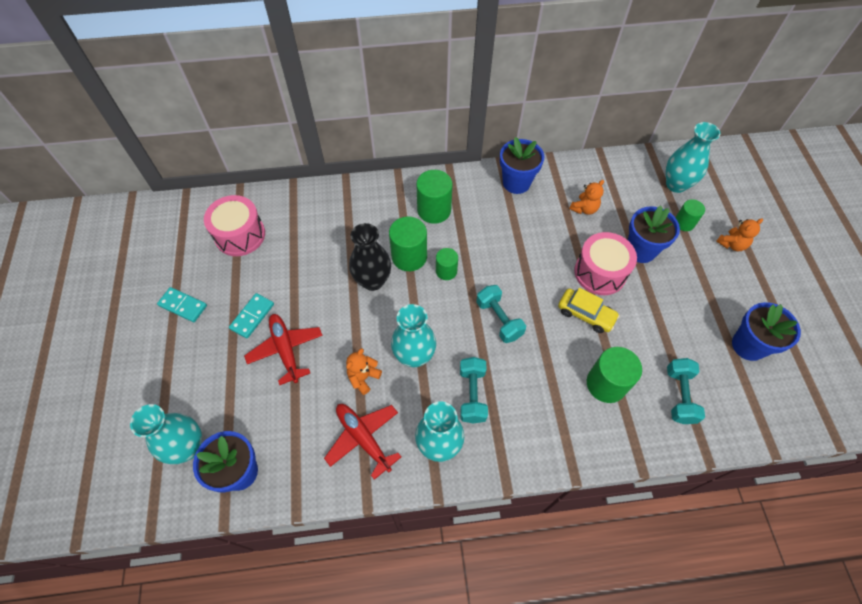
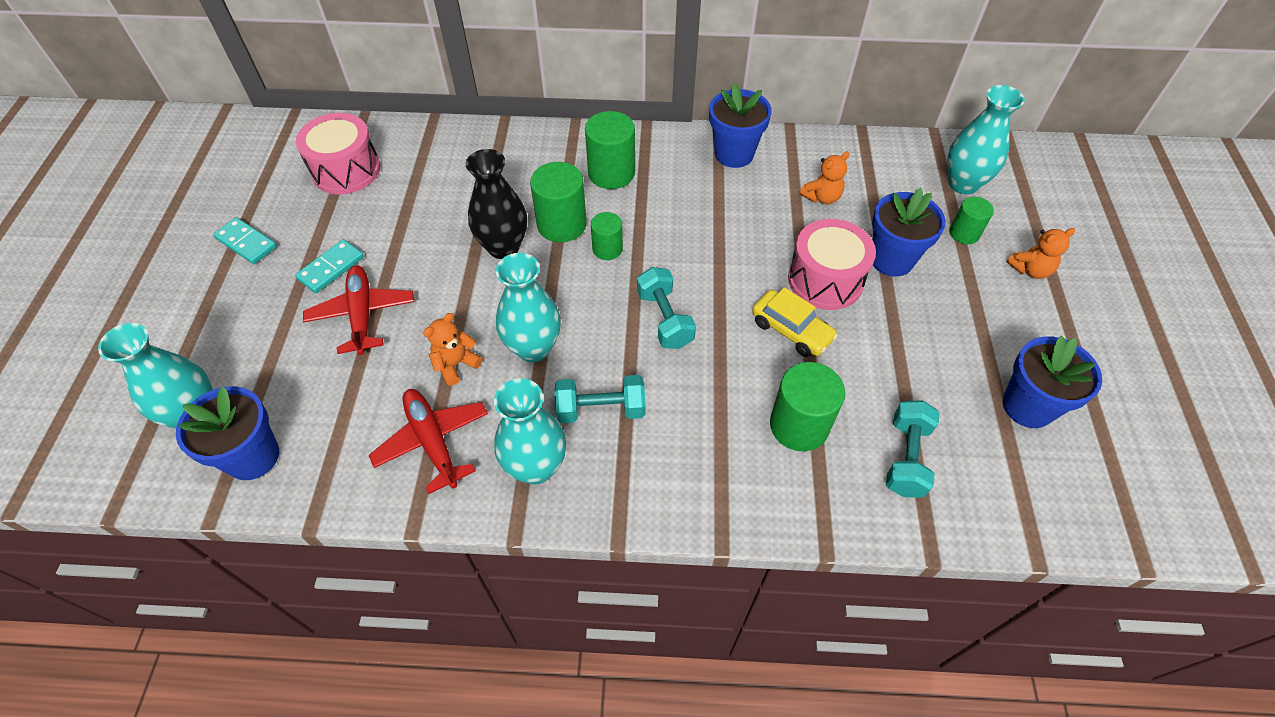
camera: 10 degrees right, 5 degrees down
(472, 394) = (601, 409): turquoise dumbbell -> turquoise dumbbell turned 75 degrees clockwise

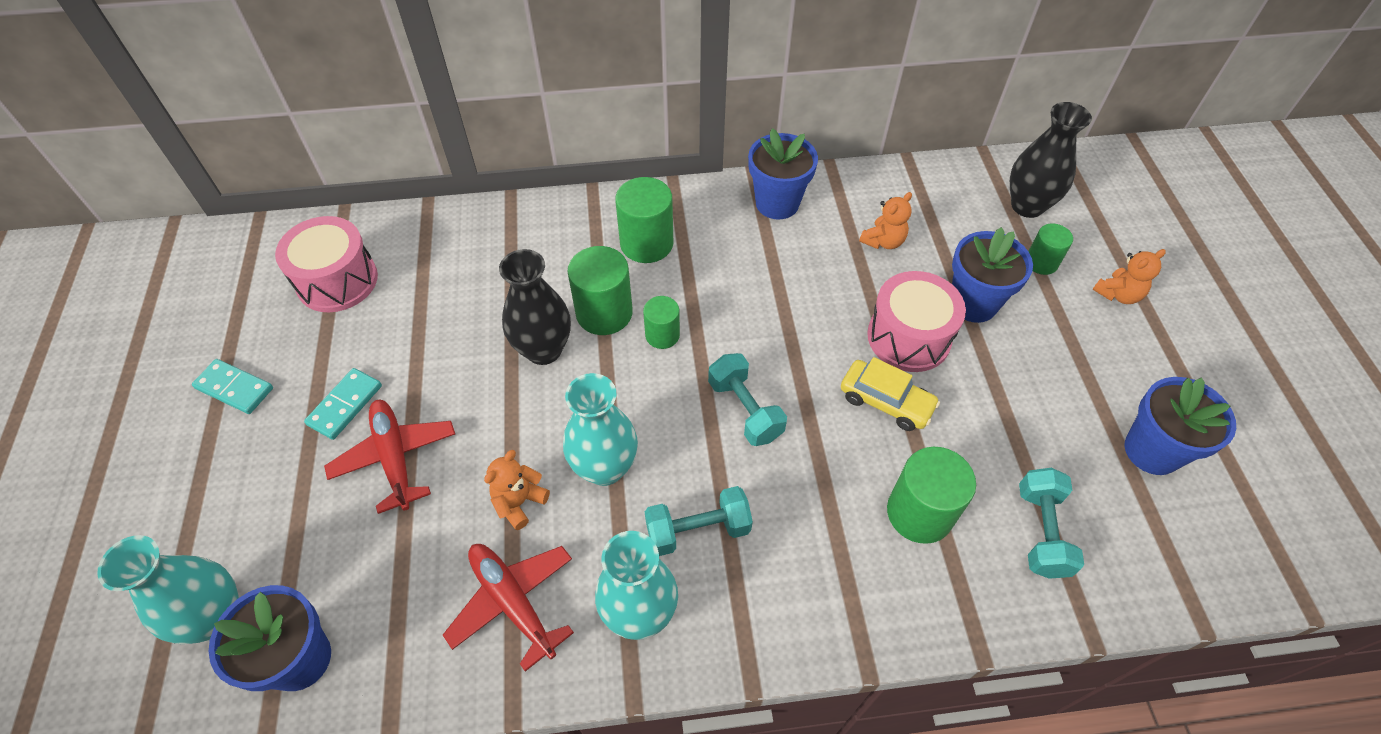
camera: 10 degrees left, 0 degrees up
(963, 184) = (1027, 206): turquoise vase -> black vase

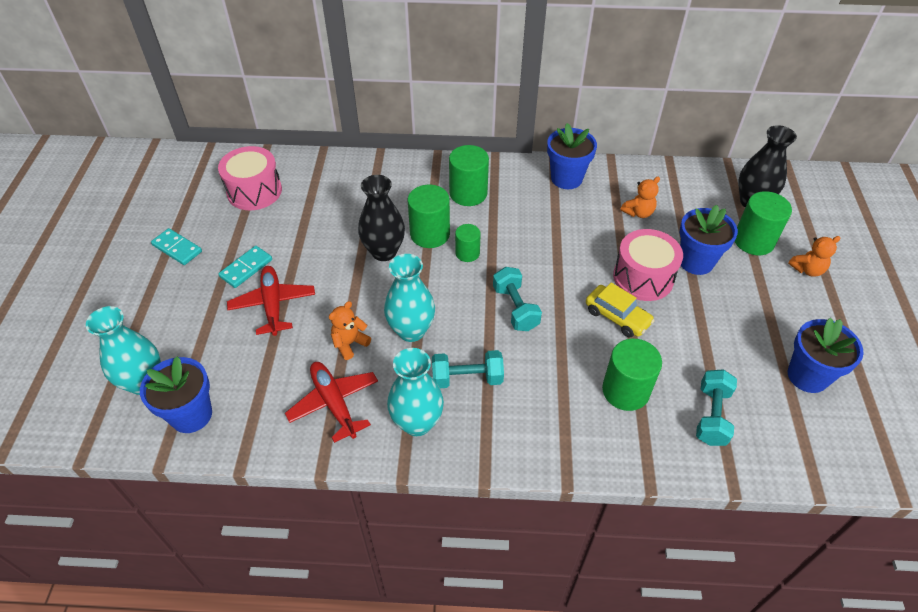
camera: 10 degrees right, 5 degrees down
(1041, 262) = (753, 241): green cylinder -> green cylinder, size x1.67

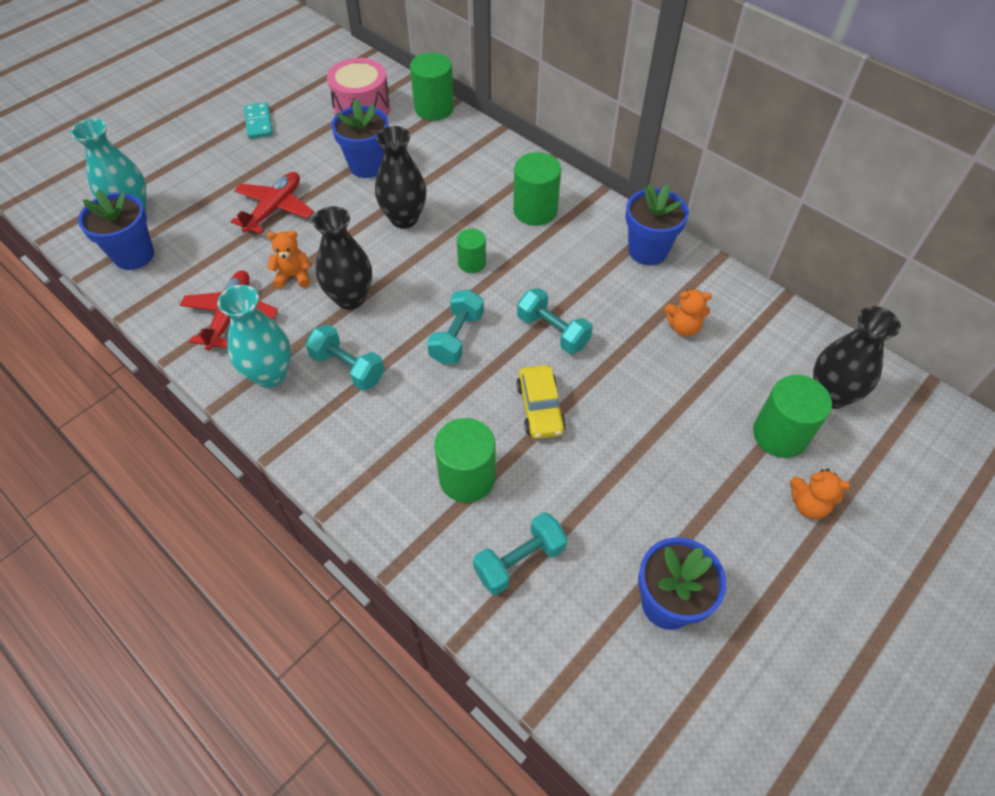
camera: 40 degrees right, 5 degrees up
(246, 268) = (288, 168): turquoise domino -> none
(411, 330) = (350, 298): turquoise vase -> black vase
(430, 234) = (459, 226): green cylinder -> green cylinder (434, 108)
(569, 264) = (553, 331): none -> turquoise dumbbell
(643, 277) = (610, 390): pink drum -> none
(696, 261) = (686, 412): blue flower pot -> blue flower pot (367, 166)

